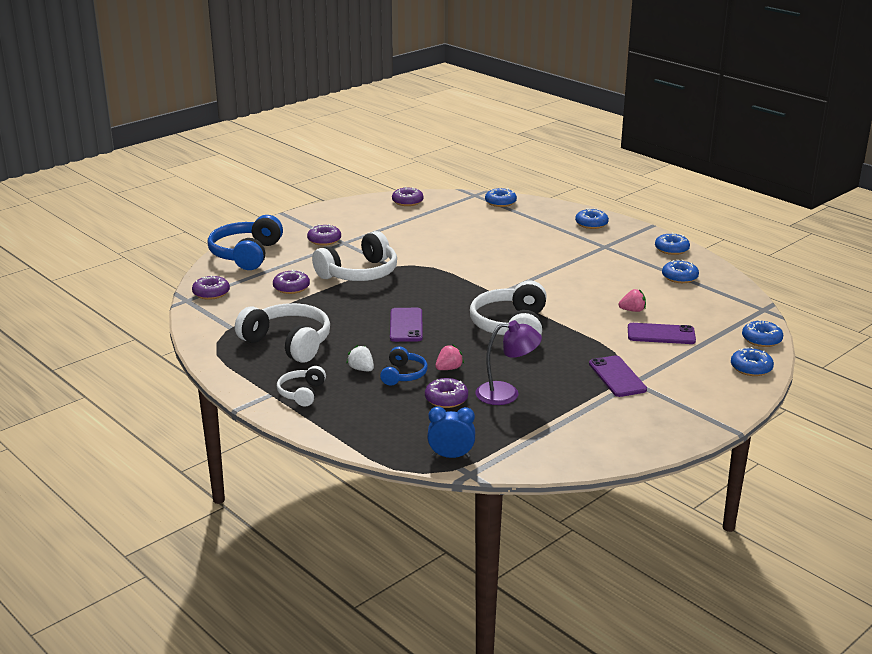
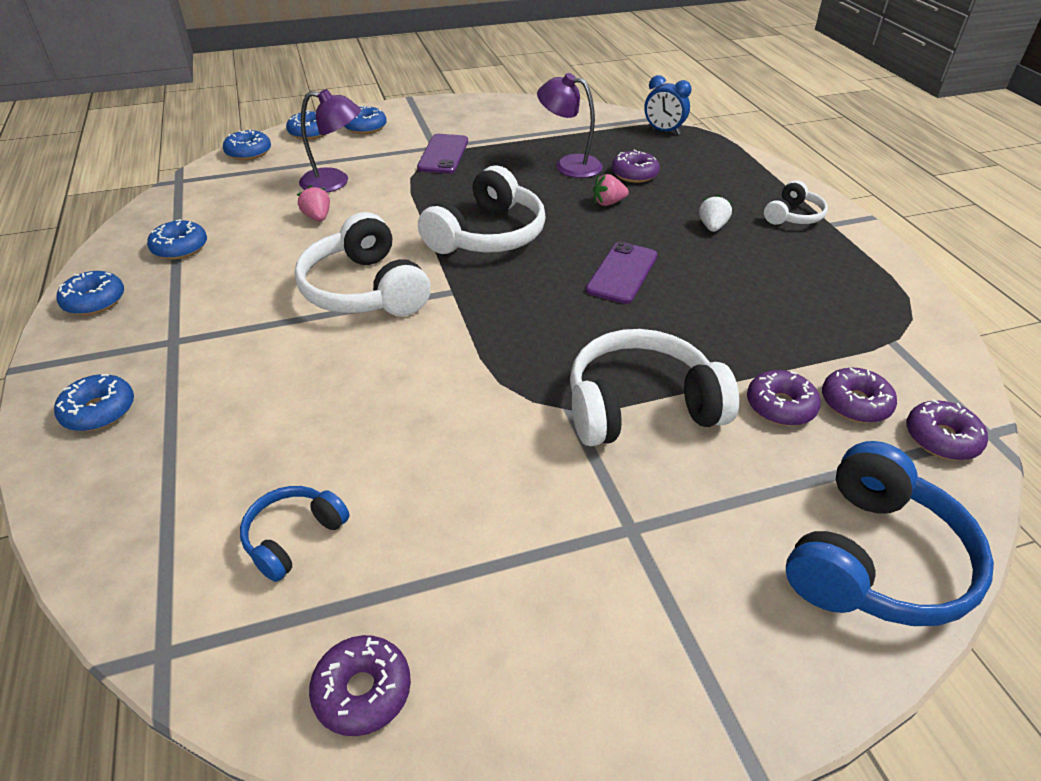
camera: 155 degrees left, 15 degrees up
(288, 343) = (801, 288): white headphones -> white headphones (364, 290)
(324, 240) = (673, 556): purple donut -> purple donut (855, 403)
(361, 369) = (712, 227): white strawberry -> white strawberry turned 150 degrees counterclockwise
(403, 375) = (665, 208): blue headphones -> blue headphones (293, 537)
(500, 202) = (151, 577): blue donut -> blue donut (365, 127)
(632, 310) = (317, 217): pink strawberry -> pink strawberry turned 45 degrees clockwise
(661, 334) = (334, 182): purple phone -> purple lamp

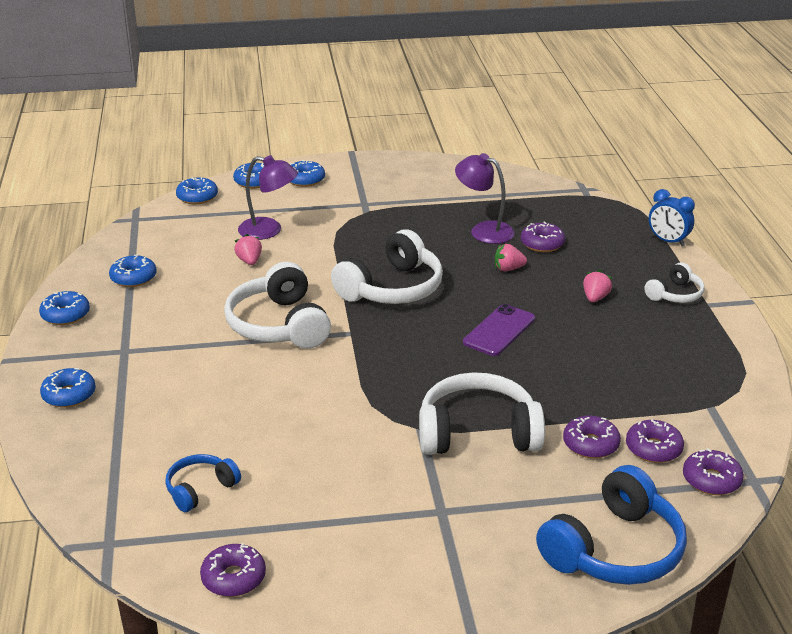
camera: 10 degrees right, 10 degrees down
(443, 154) = (370, 211): purple phone -> none
(663, 131) = (586, 203): blue clock -> blue clock (668, 241)
(712, 227) = (595, 298): white strawberry -> pink strawberry

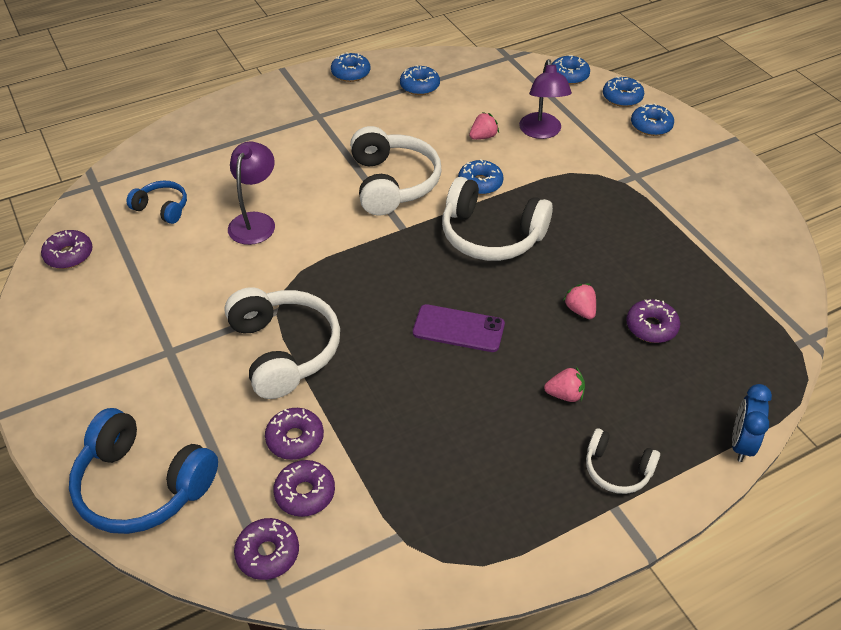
camera: 70 degrees right, 15 degrees up
(69, 395) = (252, 110): blue donut -> blue donut (480, 183)
(279, 325) = (393, 183): white headphones -> white headphones turned 120 degrees clockwise
(484, 230) = (646, 274): purple lamp -> purple lamp (255, 221)

